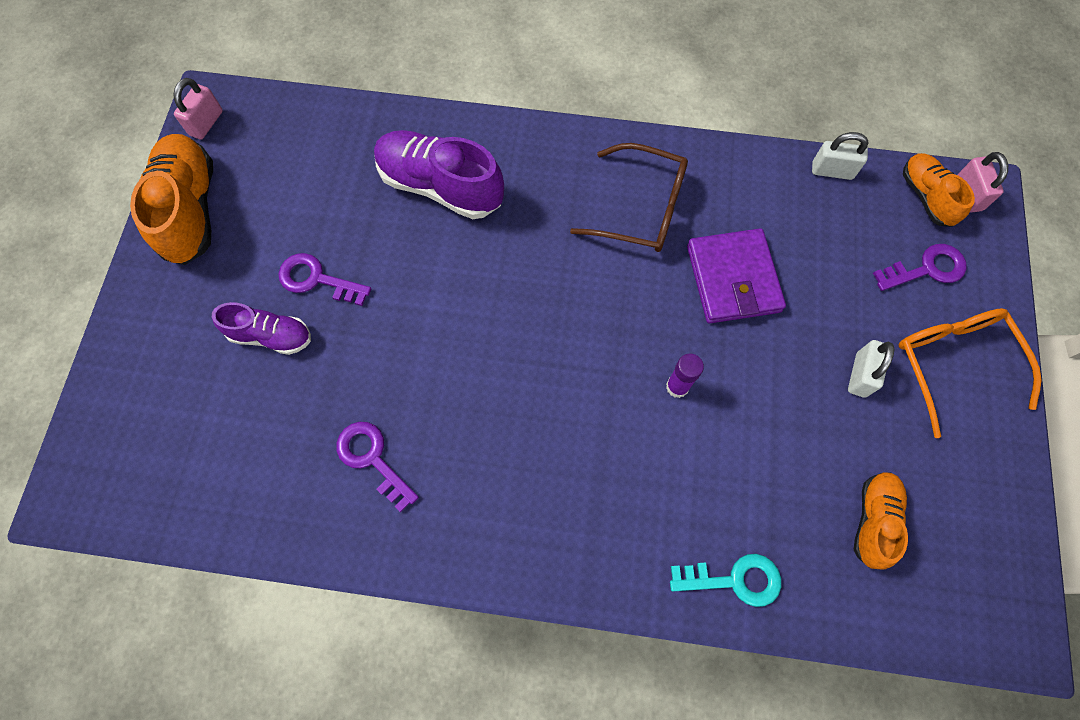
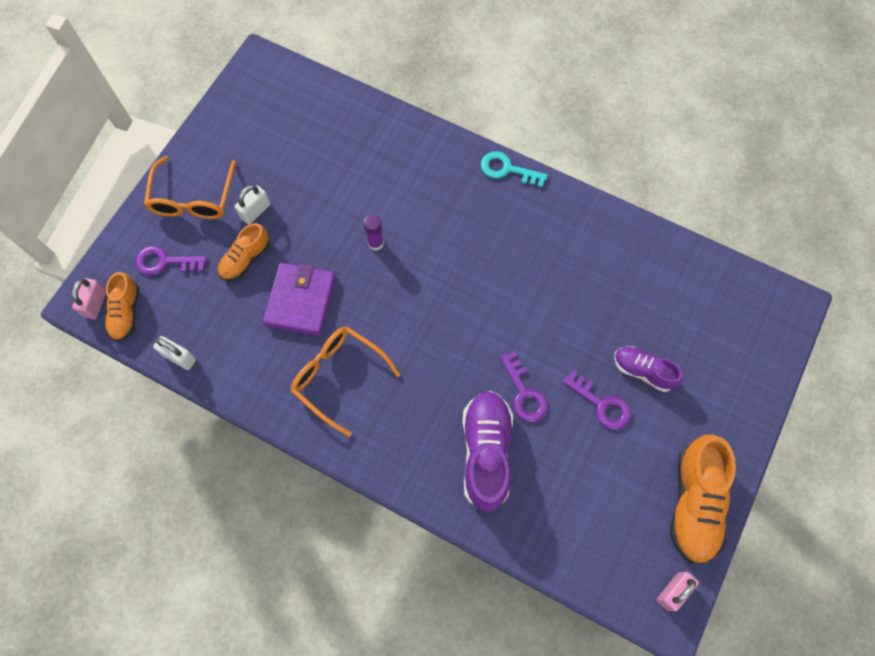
camera: 160 degrees left, 0 degrees up
(372, 459) = (588, 264): purple key -> purple key (524, 393)
(440, 186) = (486, 452): purple shoe -> purple shoe turned 135 degrees counterclockwise
(641, 209) = (338, 377): brown glasses -> orange glasses
(734, 579) = (395, 132): turquoise key -> turquoise key (507, 169)
(873, 520) = (300, 134): orange shoe -> orange shoe (245, 259)

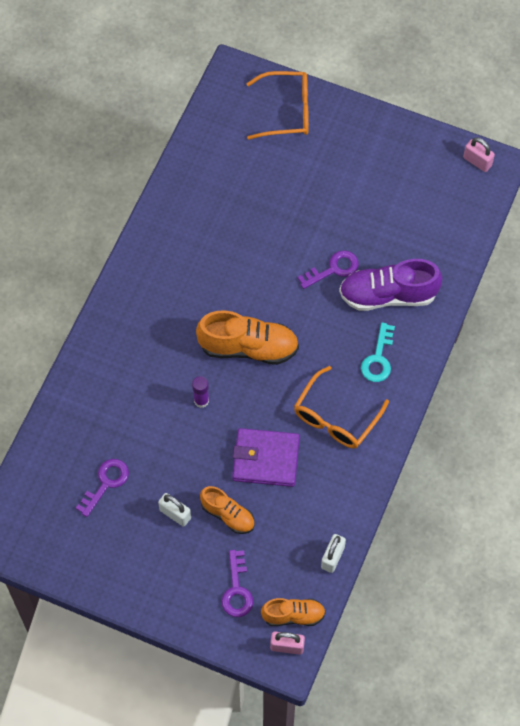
camera: 95 degrees left, 5 degrees down
(193, 198) = (165, 576): orange glasses -> orange glasses (287, 111)
(507, 169) = (114, 293): turquoise key -> turquoise key (378, 358)
(601, 404) = (336, 211): purple key -> purple key (106, 483)
(643, 371) = (303, 181): purple shoe -> none
(694, 503) = (408, 146): orange shoe -> orange shoe (248, 347)

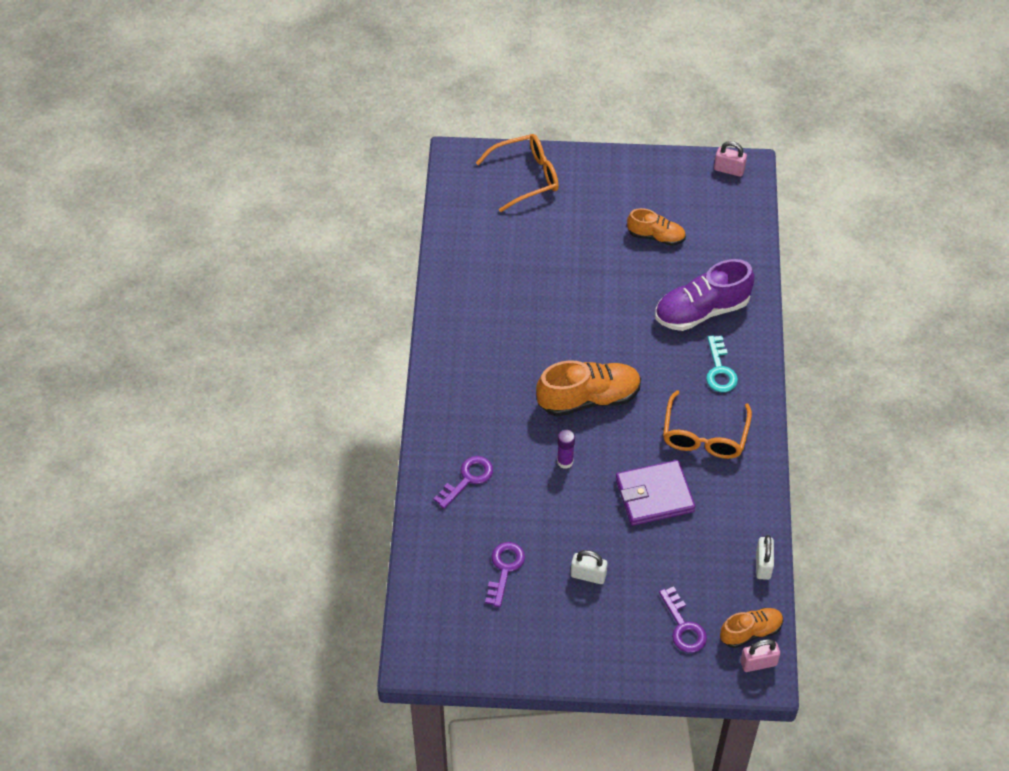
camera: 20 degrees left, 10 degrees down
(228, 515) = (641, 559): orange shoe -> orange shoe (656, 236)
(333, 269) = (638, 303): purple key -> purple key (467, 479)

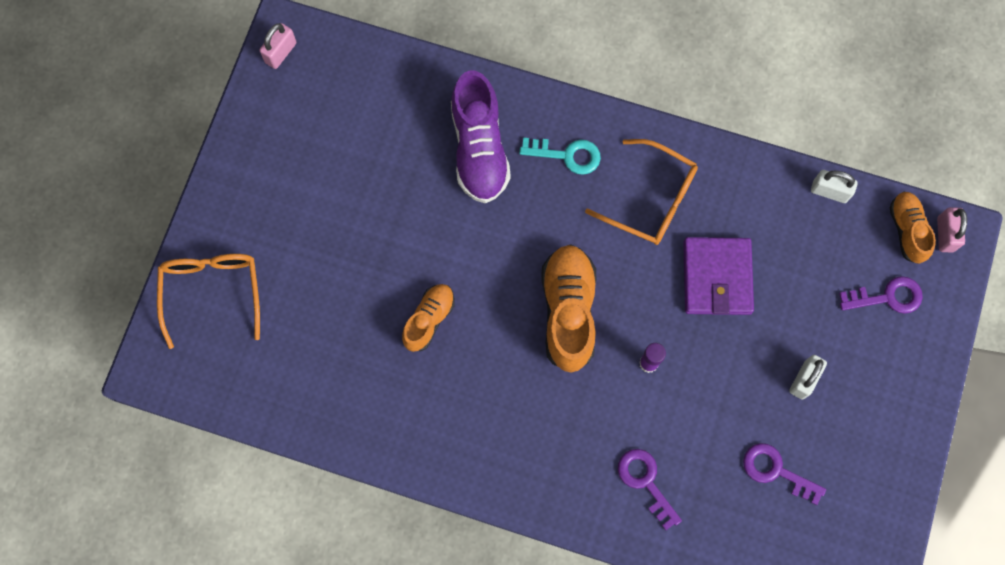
camera: 75 degrees left, 20 degrees up
(656, 236) = (355, 166): orange shoe -> orange shoe (429, 319)

